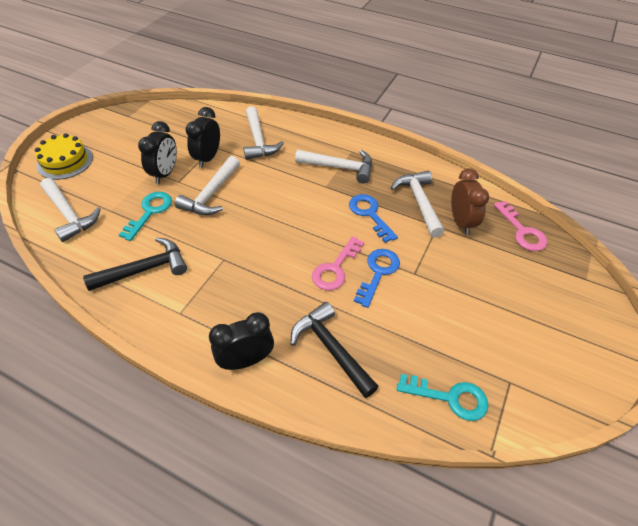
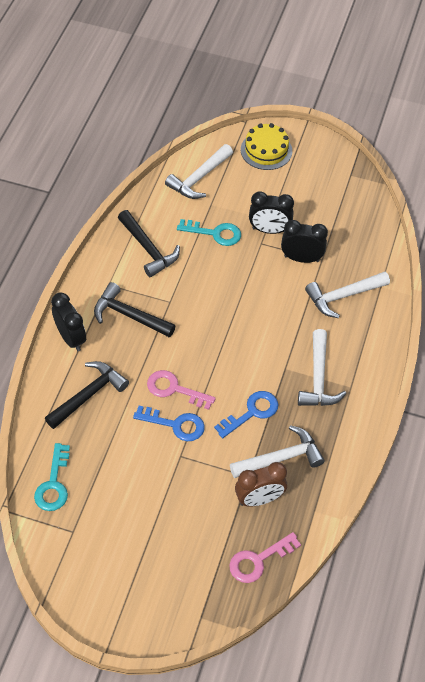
camera: 80 degrees right, 5 degrees up
(211, 194) = (249, 273): white hammer -> none
(230, 297) = (129, 315): none -> black hammer

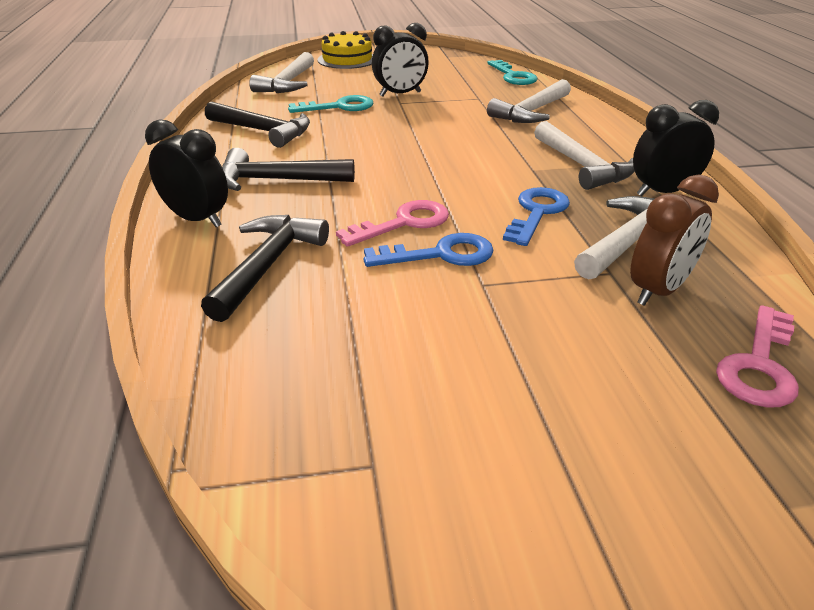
camera: 25 degrees left, 20 degrees down
(54, 484) = (275, 400): turquoise key -> turquoise key (513, 76)
(174, 389) = (404, 223): pink key -> pink key turned 150 degrees clockwise
(301, 258) = (456, 101): black clock -> black clock (662, 192)

